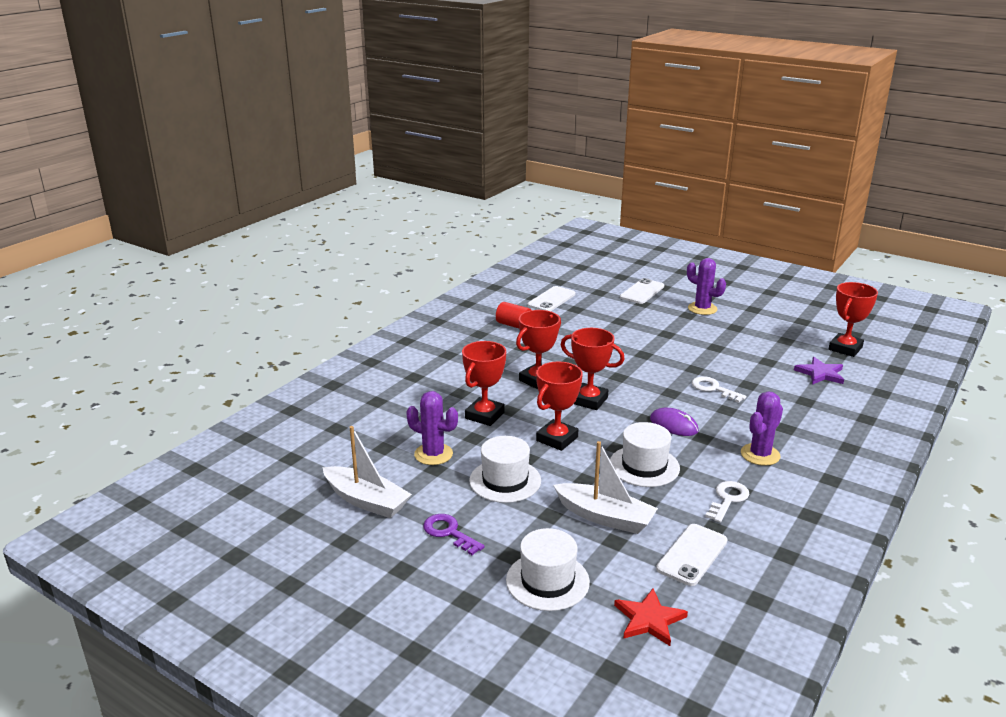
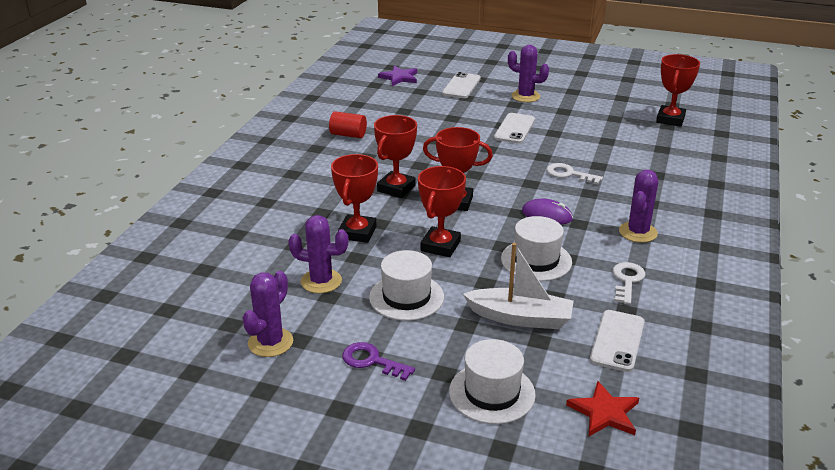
camera: 15 degrees left, 5 degrees up
(366, 501) = (270, 342): white boat -> purple cactus
(551, 300) = (375, 104): white phone -> white phone (514, 129)
(820, 373) = (658, 146): purple star -> purple star (399, 78)

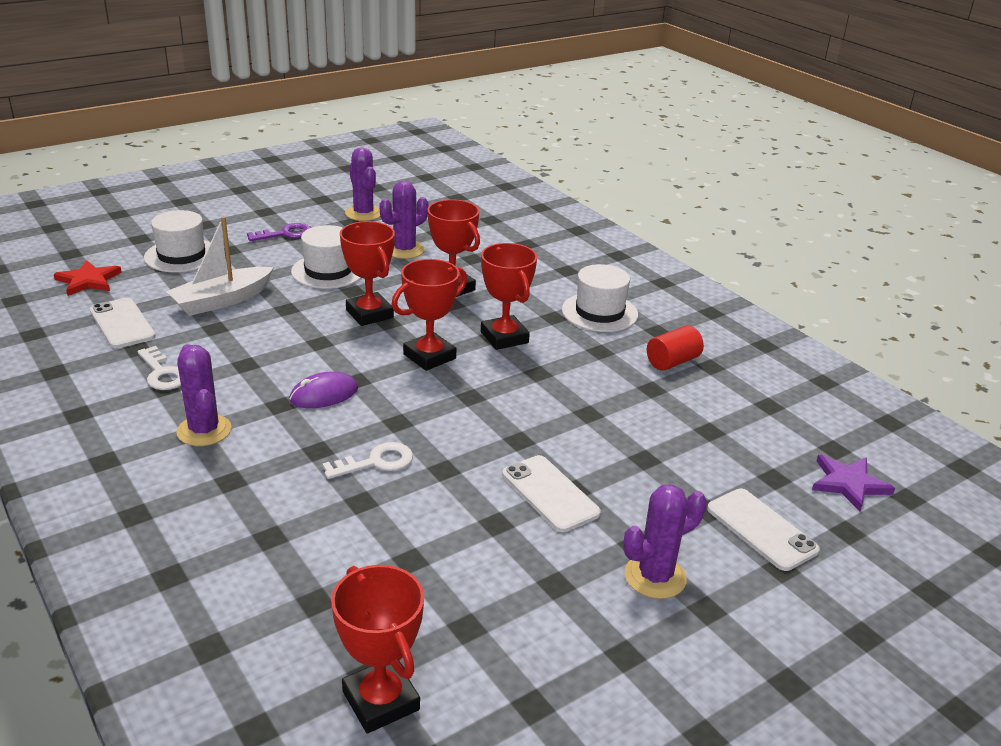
camera: 125 degrees right, 0 degrees up
(536, 260) = (270, 346): white hat -> white hat (599, 312)

